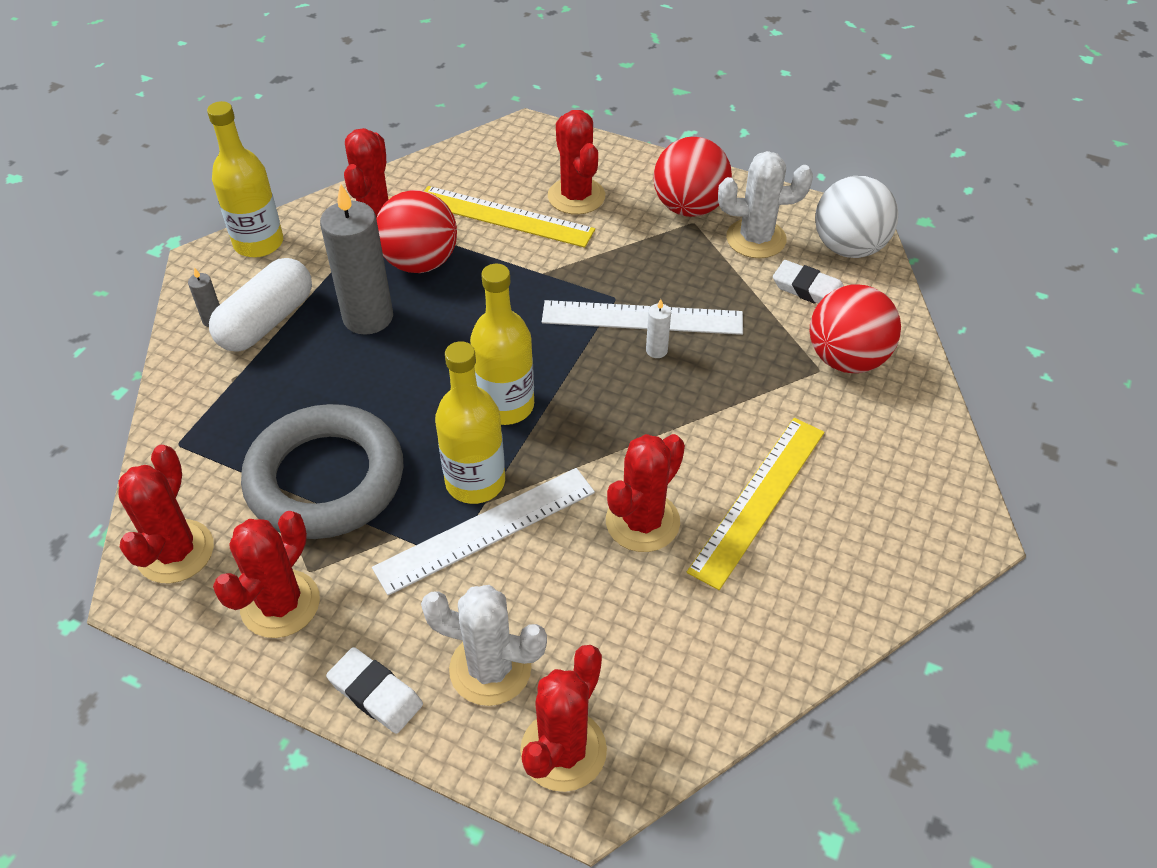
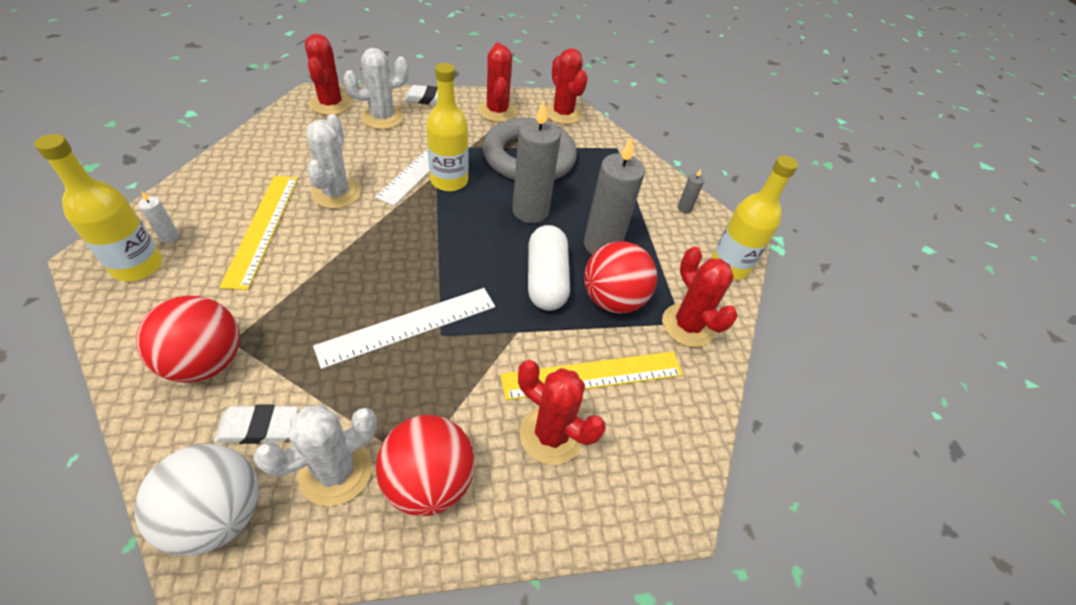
camera: 140 degrees right, 0 degrees up
(267, 321) = (655, 219): white capsule -> white capsule (546, 279)
(408, 392) = (530, 211): none -> grey candle
(506, 406) = (464, 225): yellow bottle -> yellow bottle (138, 266)
(642, 522) = (336, 193): red cactus -> white cactus
(656, 350) = (382, 302): white candle -> white candle (169, 236)

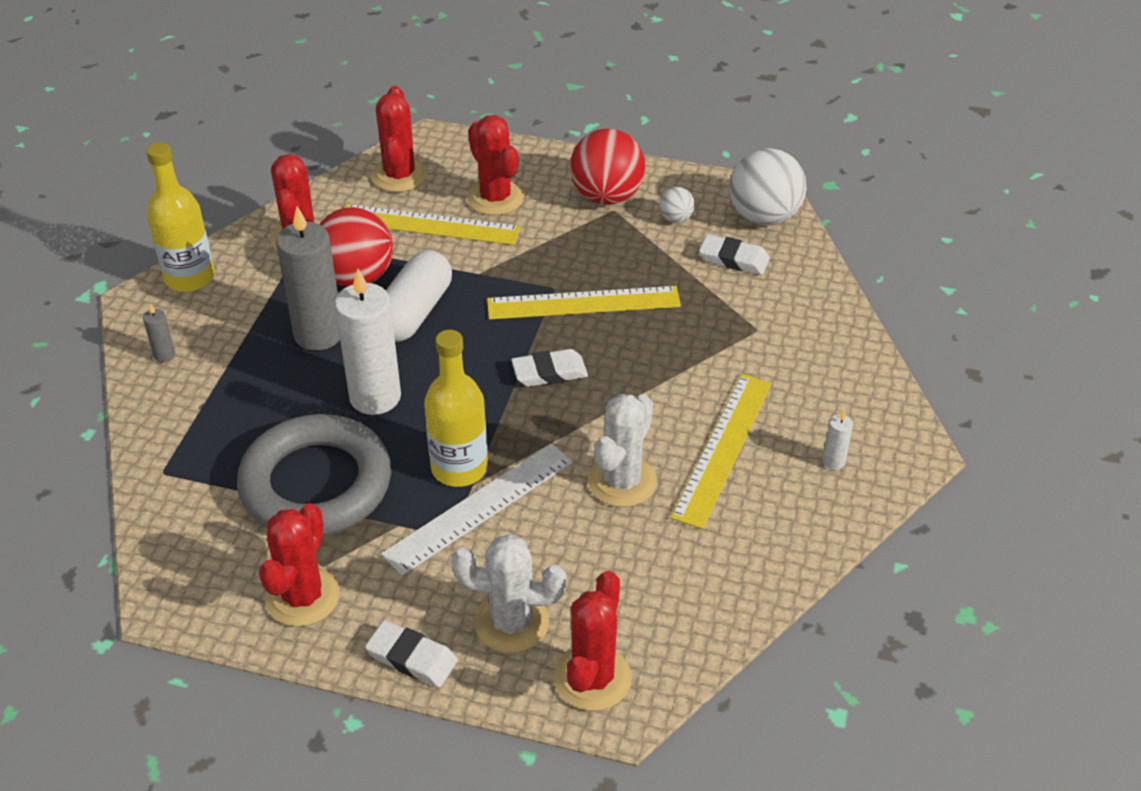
camera: 150 degrees left, 5 degrees down
(138, 266) = (862, 430): yellow bottle -> none
(206, 362) = (780, 317): red ball -> none
(336, 471) = (676, 218): white cactus -> white ball
(408, 326) = (583, 303): white ruler -> yellow ruler
(415, 256) = (549, 372): none -> white eraser
(530, 211) = (375, 397): grey candle -> white candle
(563, 113) = (189, 566): red cactus -> red cactus (399, 175)

